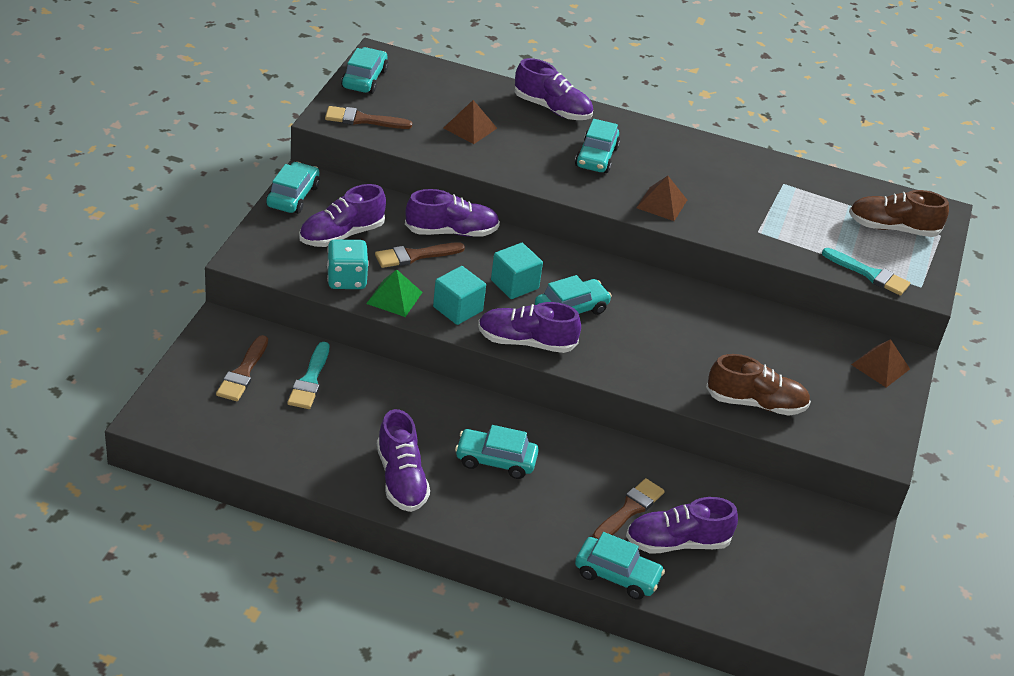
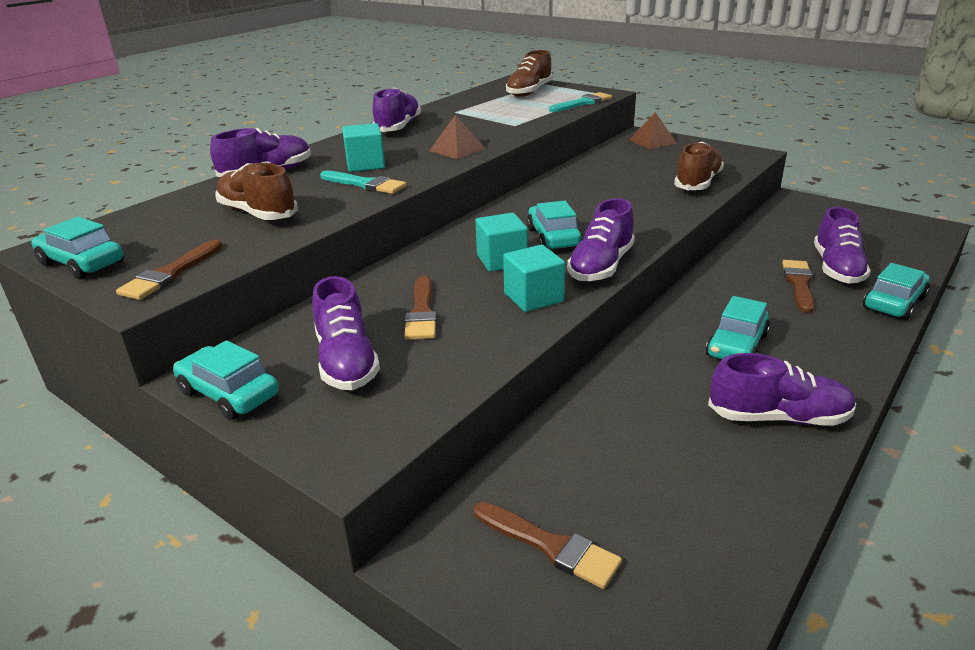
camera: 65 degrees left, 10 degrees down
(310, 380) = (580, 472): turquoise brush -> turquoise brush (365, 184)
(346, 279) = (445, 369): turquoise dice -> none
(394, 297) = (498, 337): green pyramid -> none
(451, 232) = (390, 284): purple shoe -> purple shoe (398, 127)
(470, 128) = (258, 213): brown pyramid -> brown shoe
(596, 157) = (365, 165): turquoise car -> turquoise cube
(629, 510) = (799, 284): brown brush -> brown brush turned 45 degrees clockwise

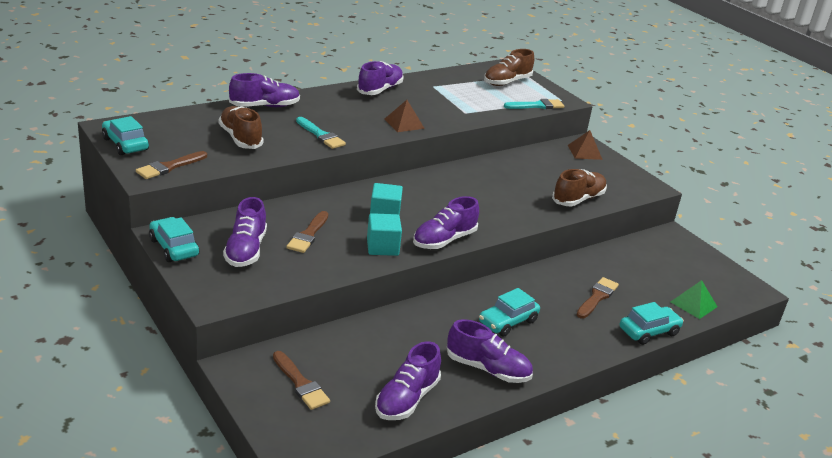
camera: 15 degrees right, 0 degrees up
(365, 165) = (332, 118): turquoise cube -> none
(553, 238) = (432, 210): turquoise car -> none
(837, 268) = (638, 296): purple shoe -> purple shoe (407, 399)
(898, 259) = (693, 304): none -> green pyramid

